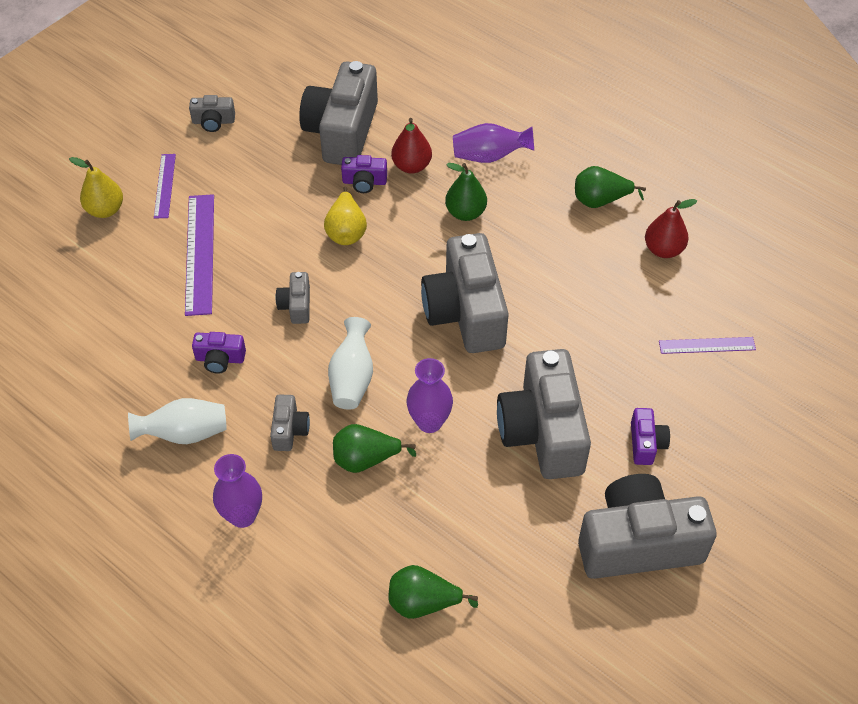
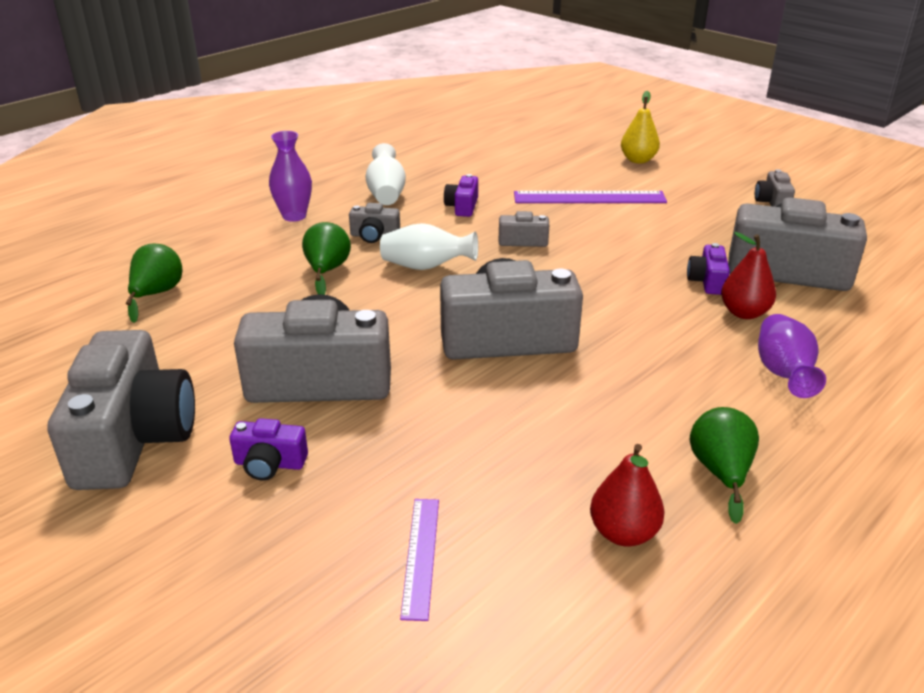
camera: 95 degrees right, 20 degrees down
(165, 185) = (674, 182): purple ruler -> none
(346, 231) = (627, 268): yellow pear -> none
(429, 422) = (358, 307): purple vase -> none
(465, 213) = (670, 347): green pear -> none

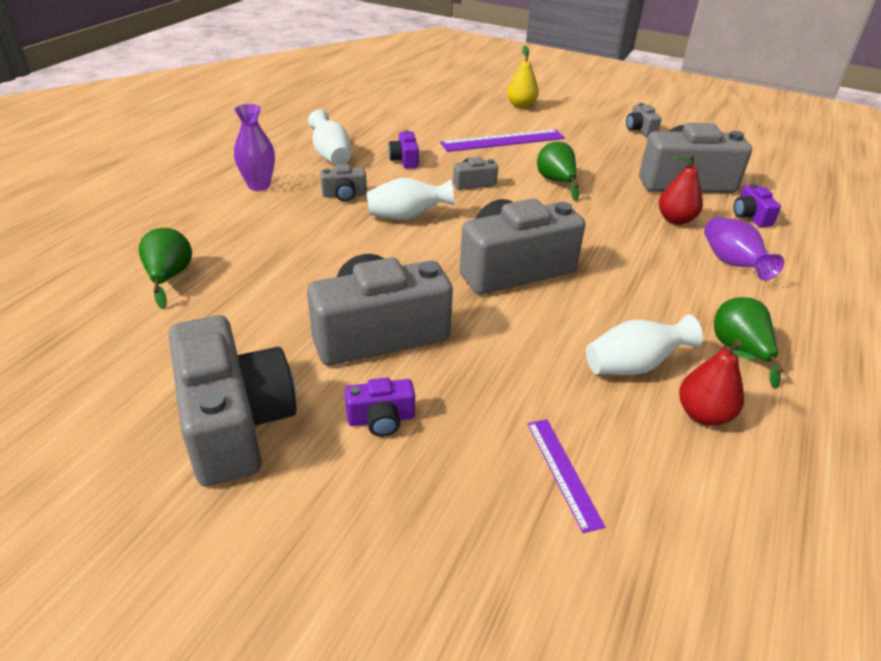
camera: 20 degrees left, 5 degrees up
(327, 271) = (321, 232): green pear -> green pear (556, 182)
(576, 464) = (633, 366): none -> white vase
(707, 281) = (634, 198): purple camera -> purple camera (750, 216)

